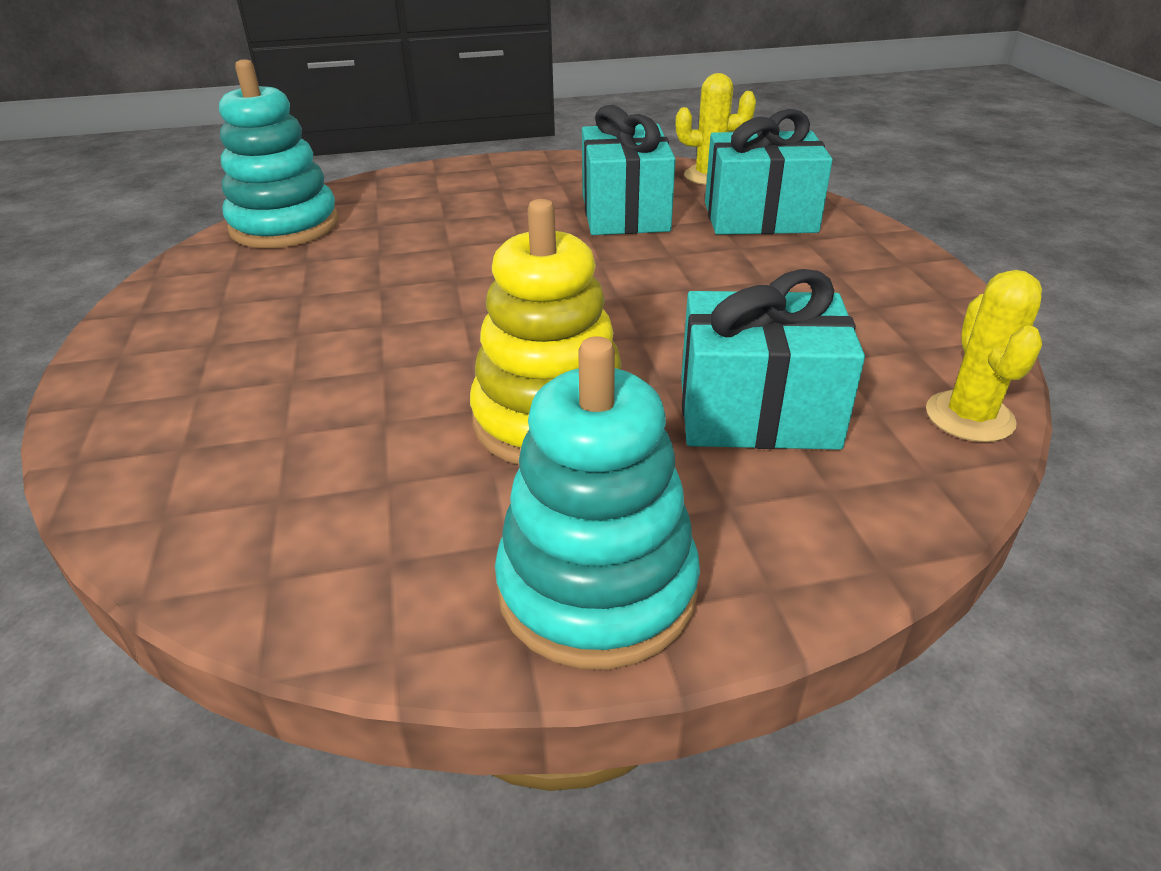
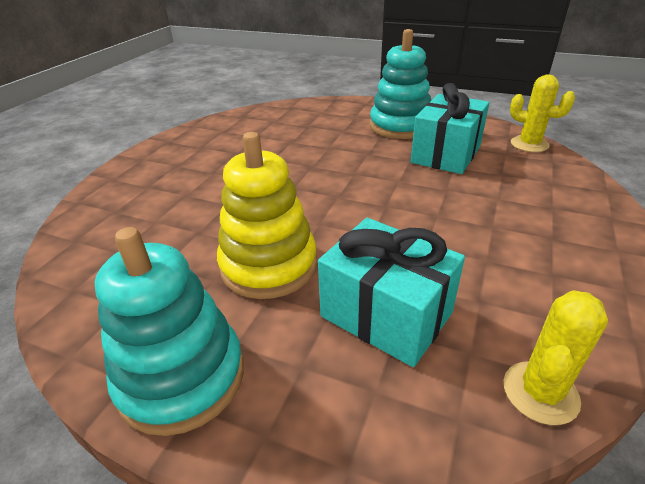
camera: 35 degrees right, 0 degrees up
(285, 226) = (267, 115): turquoise stacking toy -> turquoise stacking toy (400, 126)
(760, 217) = (535, 182): turquoise gift -> none

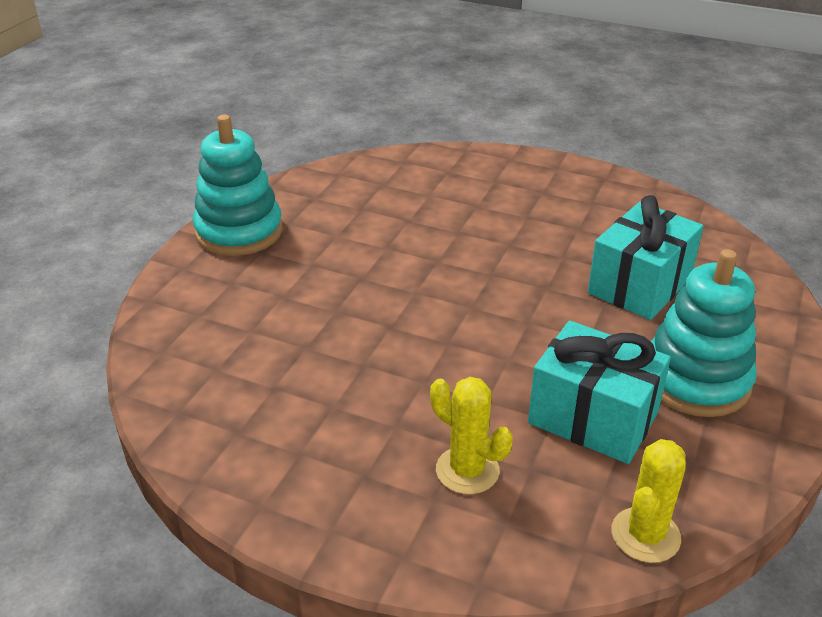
camera: 90 degrees right, 0 degrees up
(269, 265) = (350, 262): yellow stacking toy -> none
(386, 314) = (271, 326): turquoise gift -> turquoise gift (639, 285)
(540, 392) = (166, 399): yellow cactus -> yellow cactus (467, 470)

